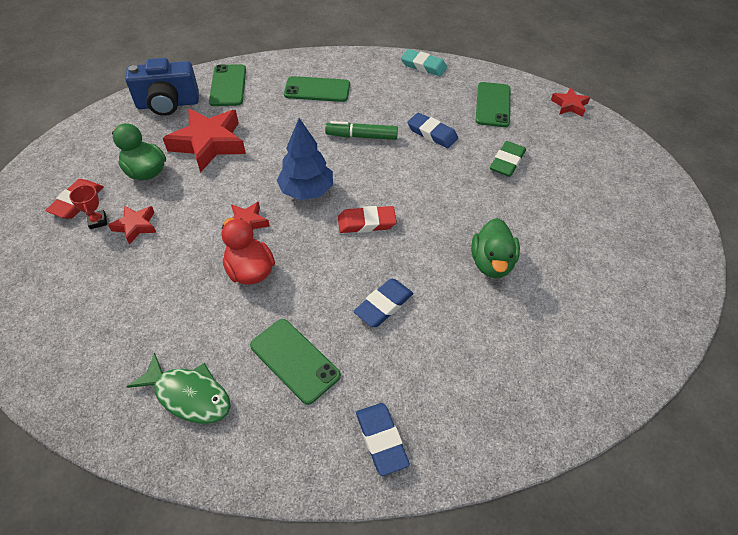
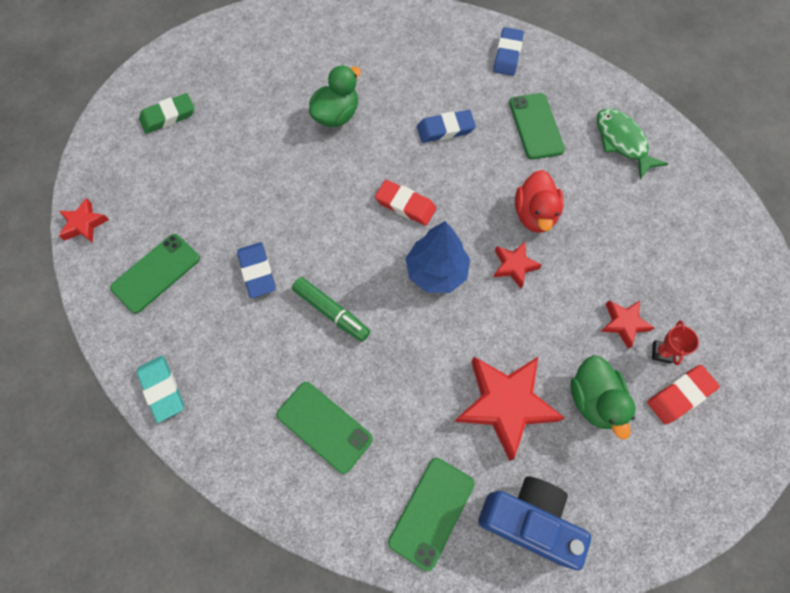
camera: 145 degrees left, 15 degrees up
(507, 162) = (224, 195): green eraser -> green eraser (168, 116)

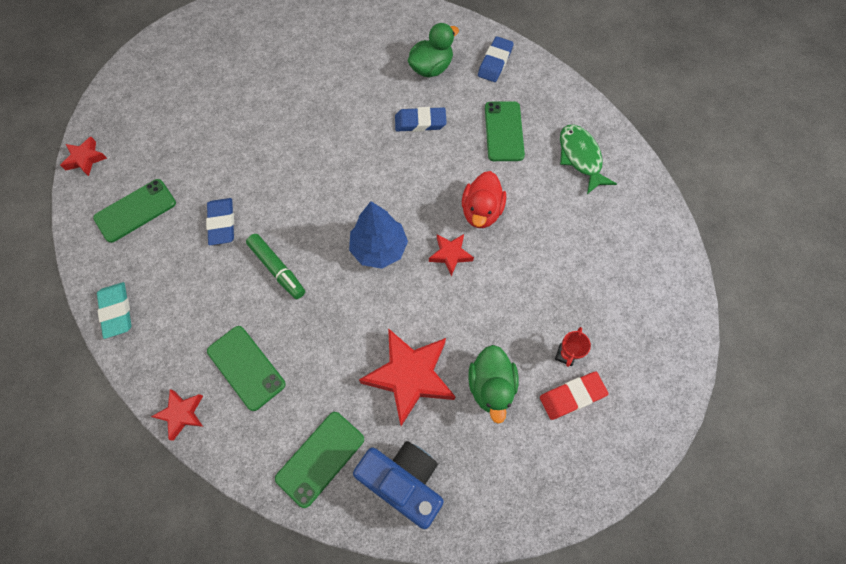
camera: 10 degrees right, 0 degrees up
(168, 116) = (179, 75): green eraser -> none
(336, 115) = (326, 96): green duck -> green duck (431, 68)
(405, 205) = (367, 185): red eraser -> none
(623, 323) = (537, 323): red star -> red star (182, 414)

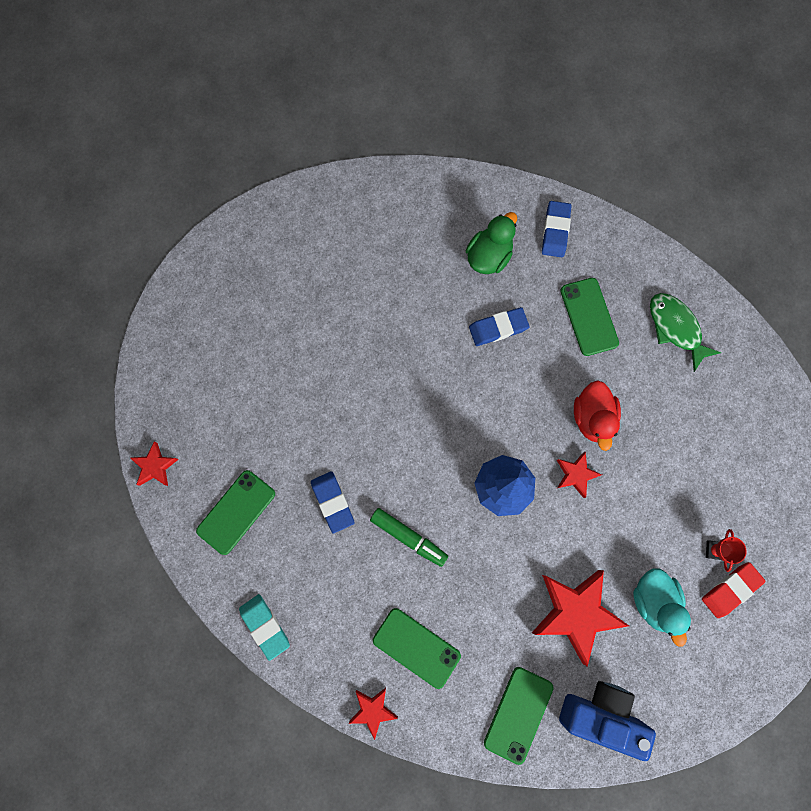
camera: 15 degrees left, 10 degrees up
(491, 386) = (653, 600): green duck -> turquoise duck

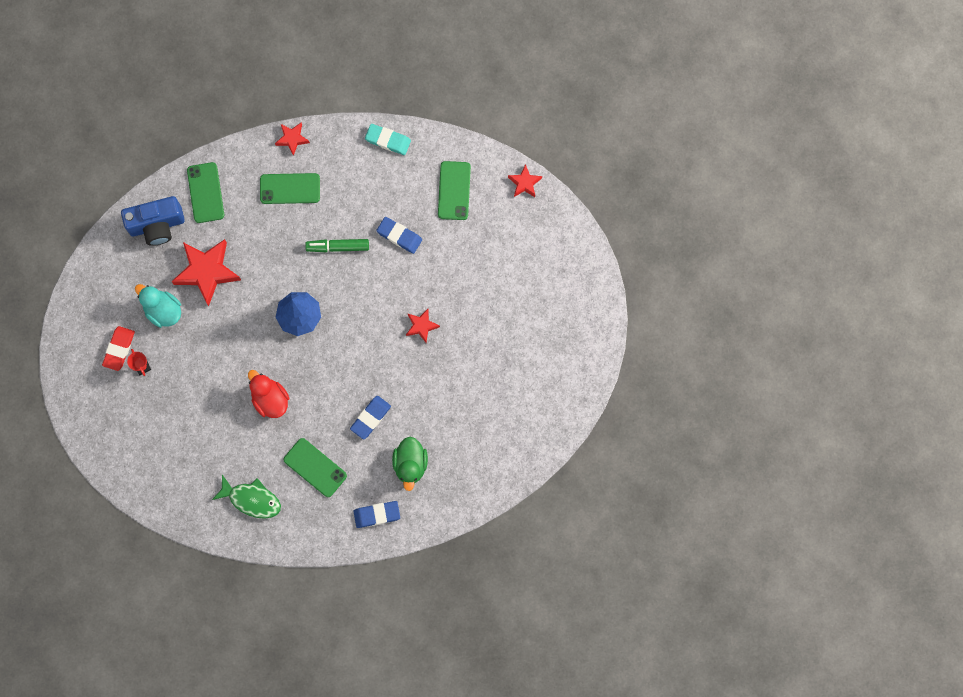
camera: 145 degrees right, 0 degrees up
(555, 231) = (377, 515): blue eraser -> blue eraser turned 75 degrees counterclockwise
(576, 474) = (258, 355): red star -> red star (421, 326)

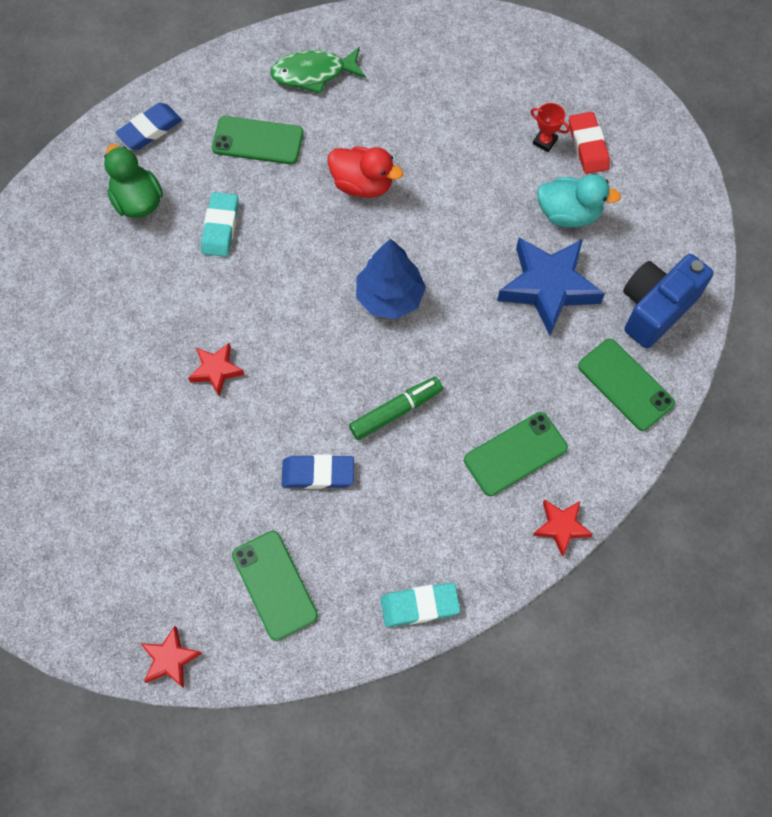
camera: 150 degrees right, 10 degrees down
(207, 271) = (548, 287): red star -> blue star
(370, 418) = (220, 227): blue eraser -> turquoise eraser

